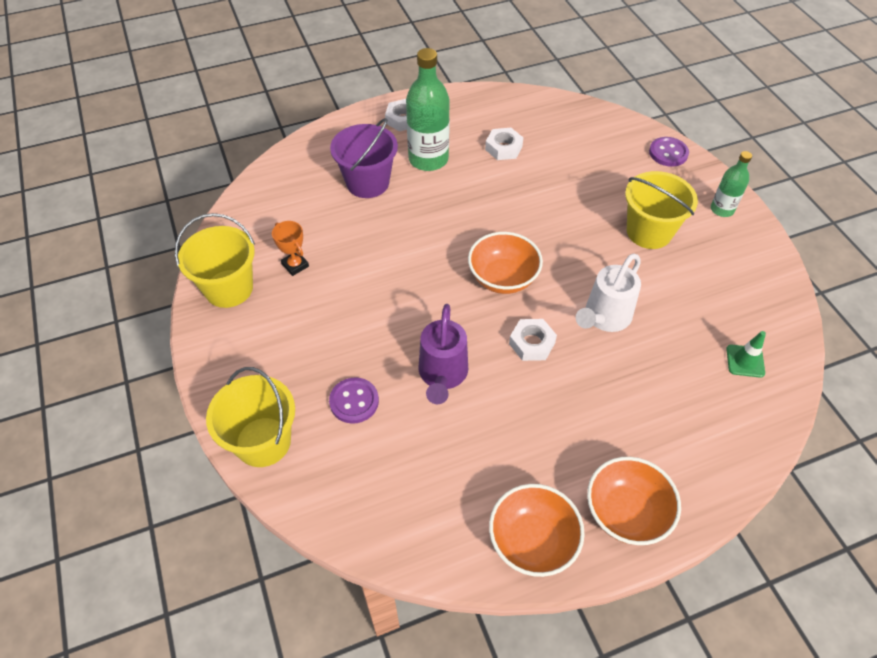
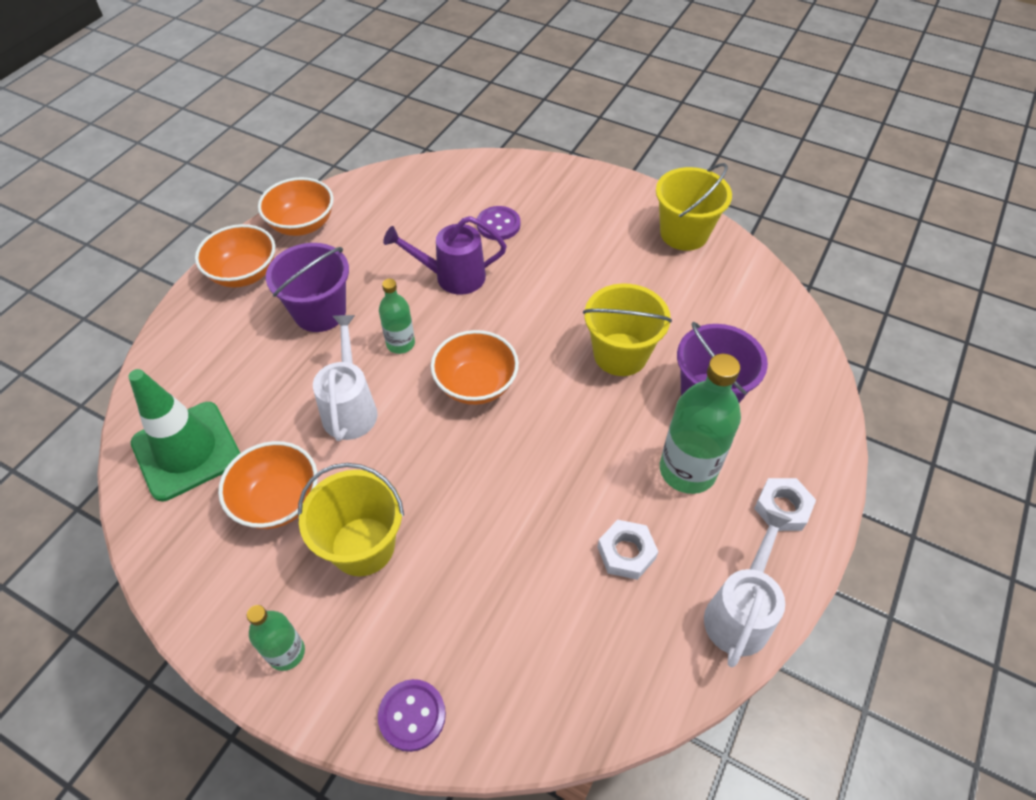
camera: 140 degrees right, 0 degrees up
(263, 442) = (530, 173): yellow bucket -> yellow bucket (620, 354)
(295, 265) = (662, 280): orange trophy -> none
(442, 375) = (452, 277): purple watering can -> purple watering can turned 60 degrees counterclockwise
(475, 101) = (740, 612): none -> white watering can
(532, 343) = (400, 343): white nut -> green bottle
(578, 417) = (320, 312): none -> purple bucket
(690, 287) = (278, 501): none -> orange bowl
(745, 361) = (186, 450): green traffic cone -> green traffic cone, size x2.23

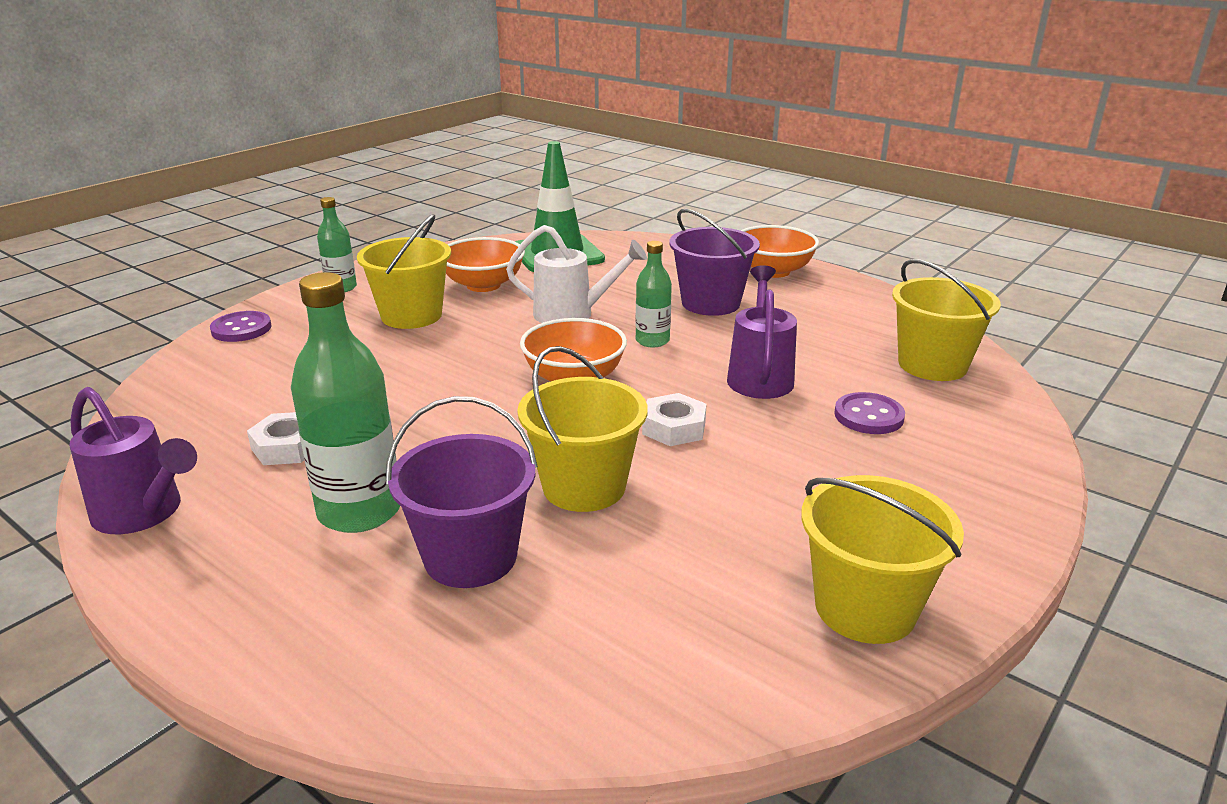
camera: 100 degrees right, 25 degrees down
(302, 224) = (854, 296): orange bowl -> none
(421, 192) = (932, 365): none -> yellow bucket
(740, 612) = (144, 514): white watering can -> purple watering can
(782, 508) = (239, 586): white nut -> white nut (674, 428)

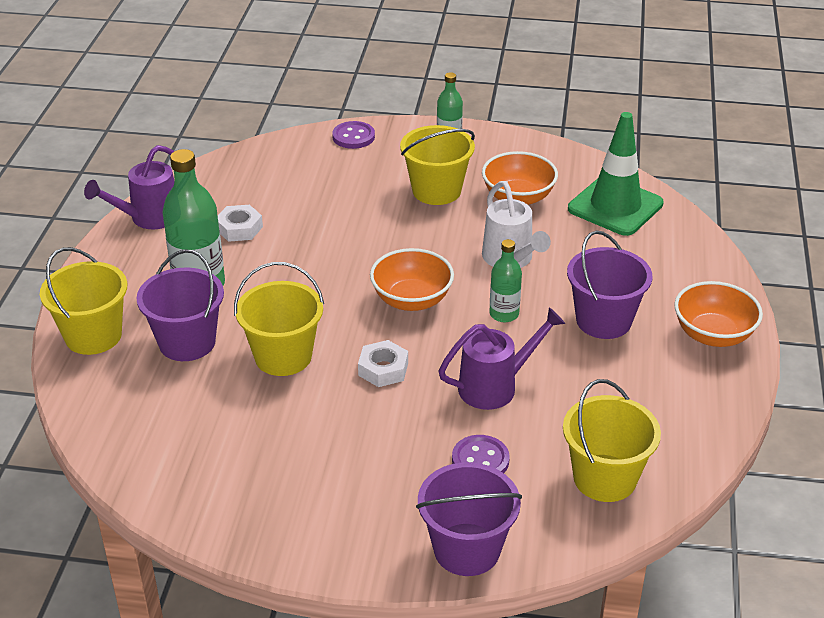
camera: 60 degrees right, 10 degrees up
(144, 514) = (148, 218): purple watering can -> purple watering can turned 45 degrees clockwise
(865, 608) = (241, 511): yellow bucket -> yellow bucket (93, 336)
(1006, 463) = (466, 549): none -> purple bucket

